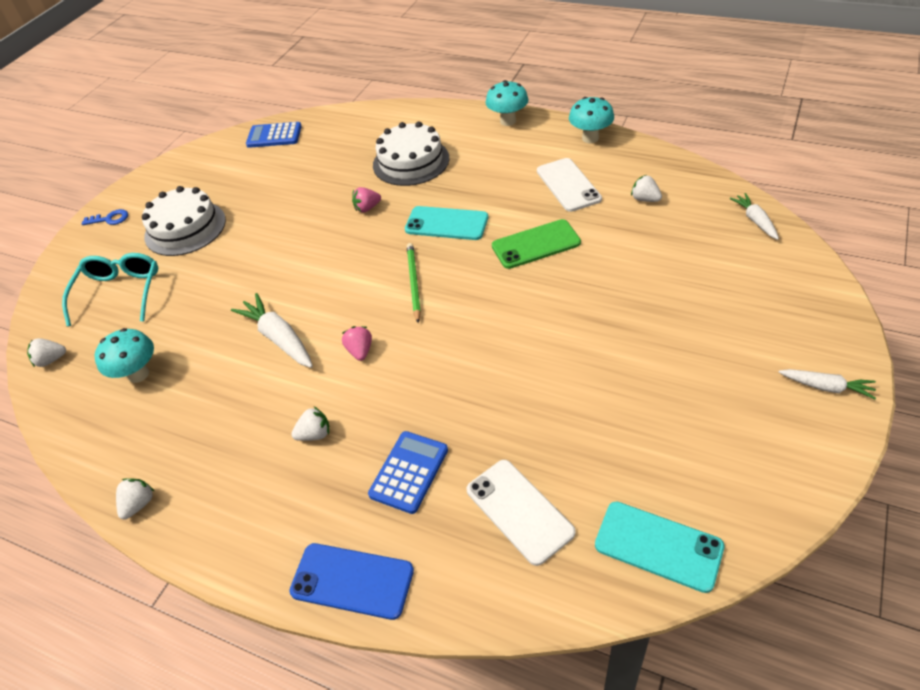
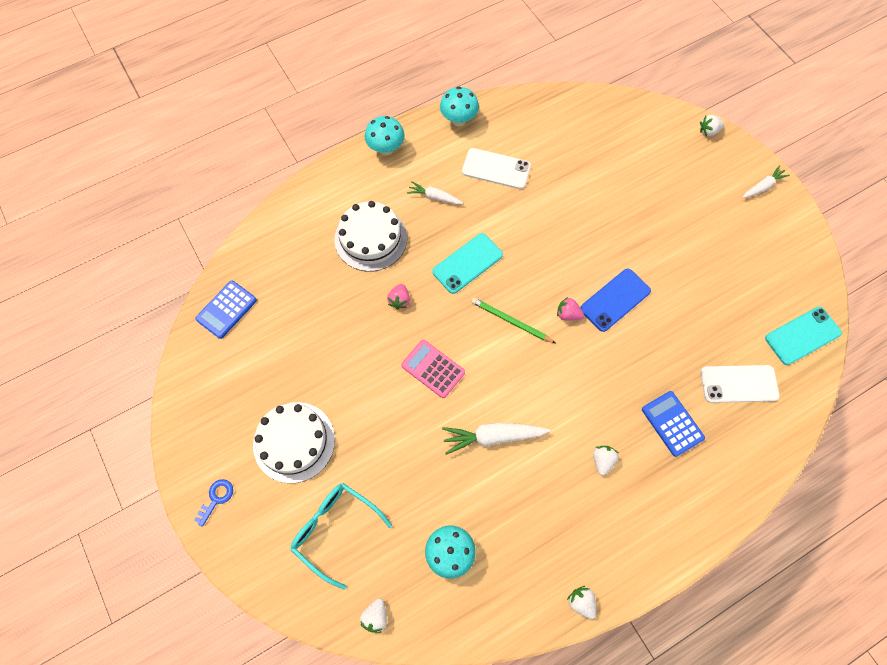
camera: 60 degrees left, 20 degrees up
(317, 263) = (433, 369): none -> pink calculator
(352, 580) = (726, 498): blue phone -> blue phone (615, 300)
(360, 351) = (549, 392): pink strawberry -> pink strawberry (568, 314)
(536, 244) = (538, 229): green phone -> none
(645, 199) = (551, 142): white strawberry -> white strawberry (708, 131)
(755, 220) = (621, 109): white carrot -> white carrot (434, 197)

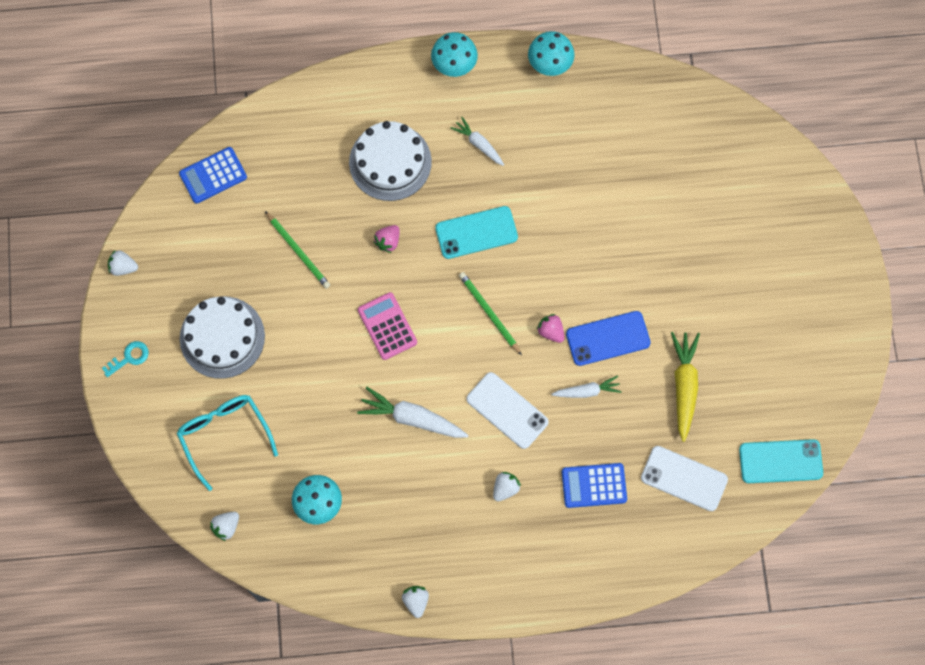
camera: 25 degrees right, 5 degrees up
(216, 498) = (129, 357): blue key -> turquoise key
(327, 340) = (298, 251): none -> green pencil
(496, 169) = (561, 140): white phone -> white phone (507, 410)
(672, 423) = (594, 485): blue calculator -> blue calculator turned 90 degrees counterclockwise
(694, 310) = (684, 386): none -> yellow carrot
(708, 131) = (821, 197): white strawberry -> white strawberry (123, 267)
(763, 186) = (842, 286): white carrot -> white carrot (587, 391)

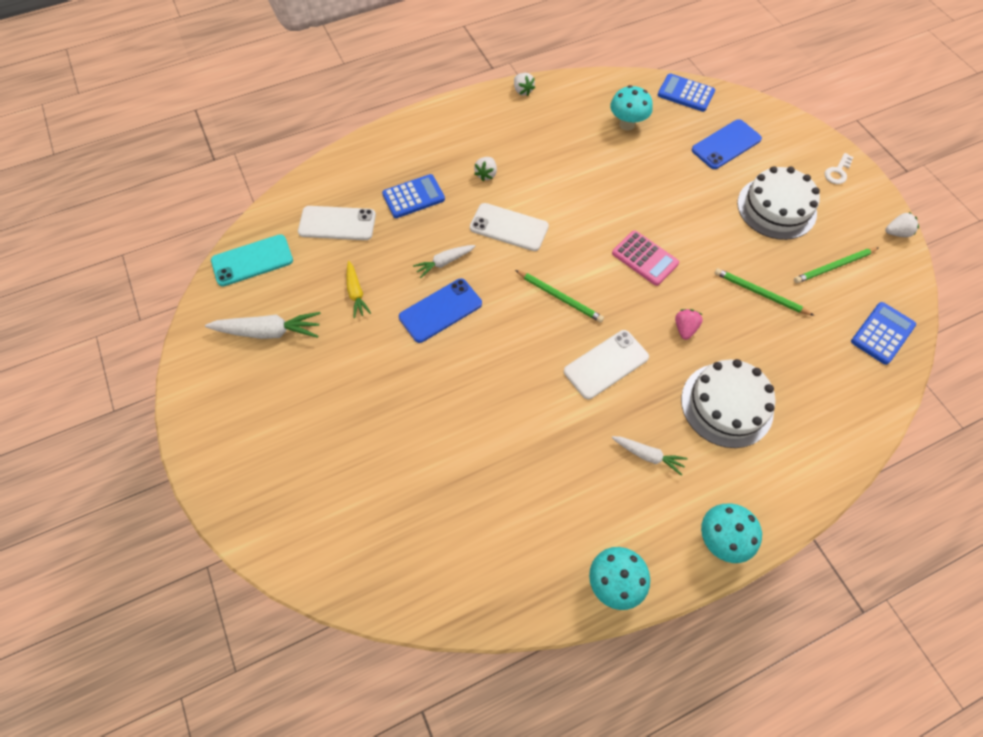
camera: 160 degrees right, 10 degrees down
(129, 357) = (837, 172): turquoise key -> white key
(210, 253) = (834, 266): none -> green pencil
(224, 436) = (726, 144): turquoise glasses -> blue phone
(226, 527) = (685, 93): white strawberry -> blue calculator
(412, 418) = (586, 198): white carrot -> white carrot (268, 331)
(476, 232) = (606, 364): turquoise phone -> white phone
(551, 331) = (496, 300): pink strawberry -> none
(684, 386) = (356, 293): yellow carrot -> yellow carrot, size x0.62

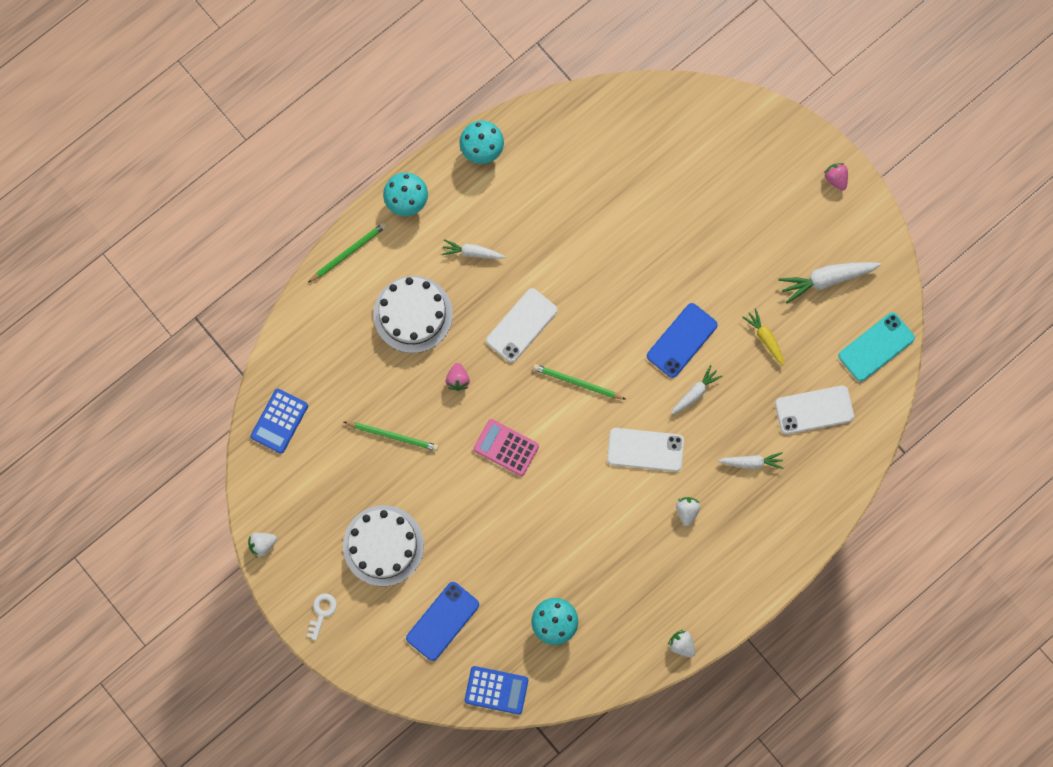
camera: 165 degrees right, 15 degrees up
(205, 432) = (835, 179): none -> pink strawberry
(413, 197) = (751, 462): blue calculator -> white carrot
(834, 266) = (324, 486): green pencil -> green pencil (348, 252)

